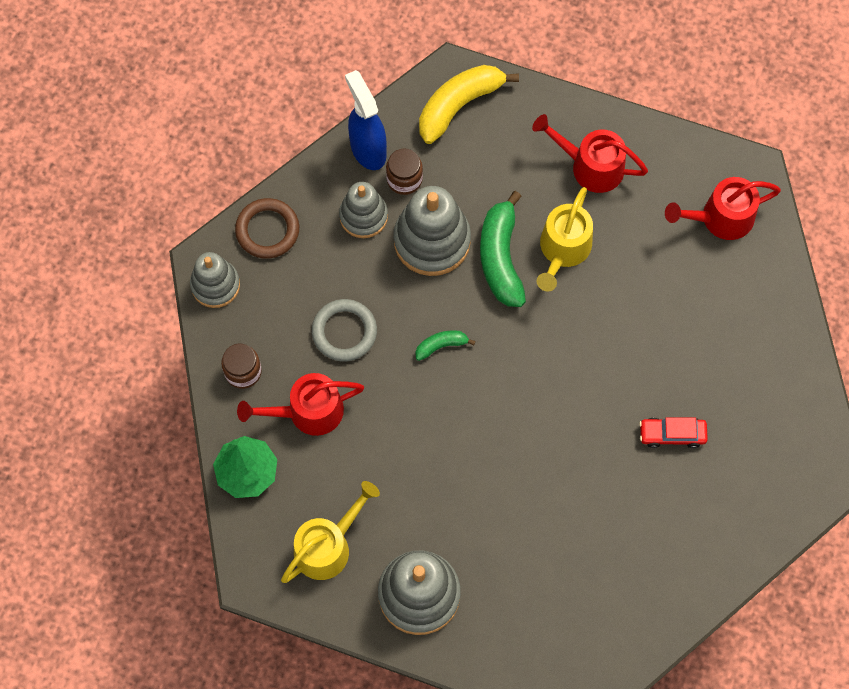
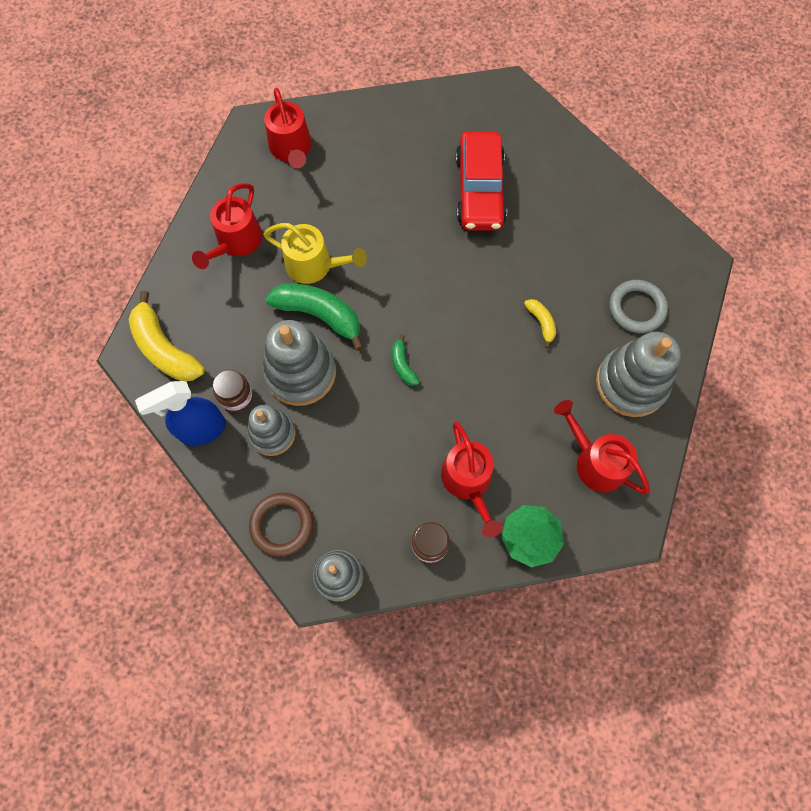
camera: 90 degrees left, 0 degrees up
(328, 545) = (594, 461): yellow watering can -> red watering can
(344, 332) = (389, 450): grey ring -> grey ring (636, 308)
(494, 498) = (541, 323): none -> yellow banana
(500, 257) = (320, 315): green banana -> green banana turned 150 degrees counterclockwise
(672, 434) = (479, 190): red car -> red car, size x2.00

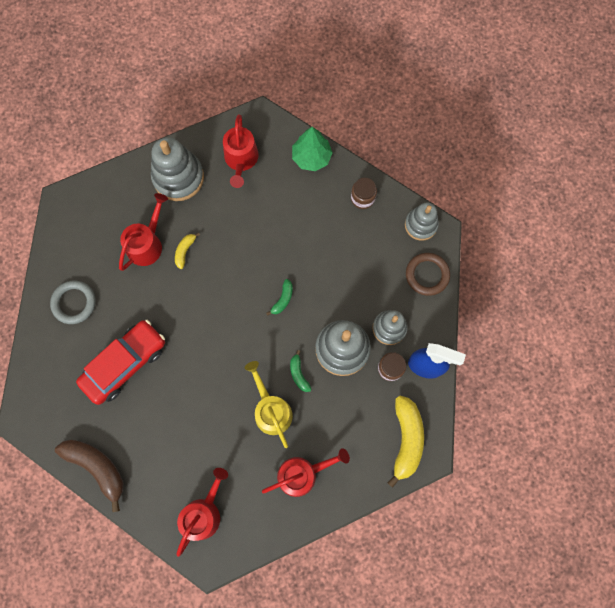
camera: 135 degrees left, 5 degrees up
(320, 315) = (299, 374): green banana -> green banana, size x0.50
(411, 107) = (97, 467): none -> brown banana
(468, 482) = (313, 208): red watering can -> red watering can (147, 243)
(636, 308) = (127, 210): grey ring -> grey ring (74, 303)

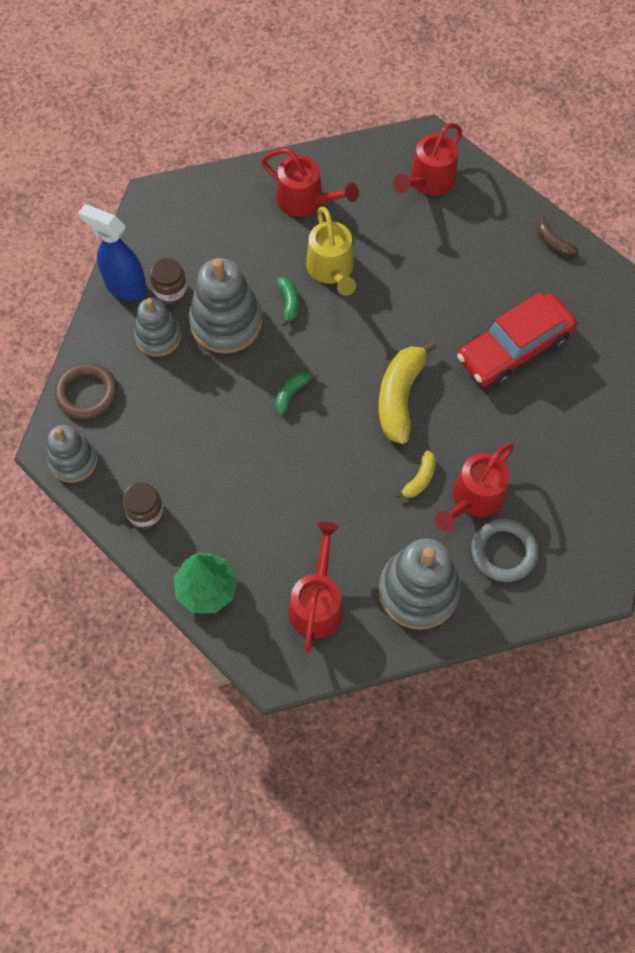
camera: 170 degrees left, 10 degrees down
(74, 303) = (582, 434): grey ring -> grey ring (503, 552)
(97, 467) = (553, 243): brown banana -> brown banana, size x0.50
(302, 474) = (306, 201): red watering can -> red watering can turned 135 degrees counterclockwise
(406, 439) = (174, 216): yellow banana -> yellow banana (400, 397)

